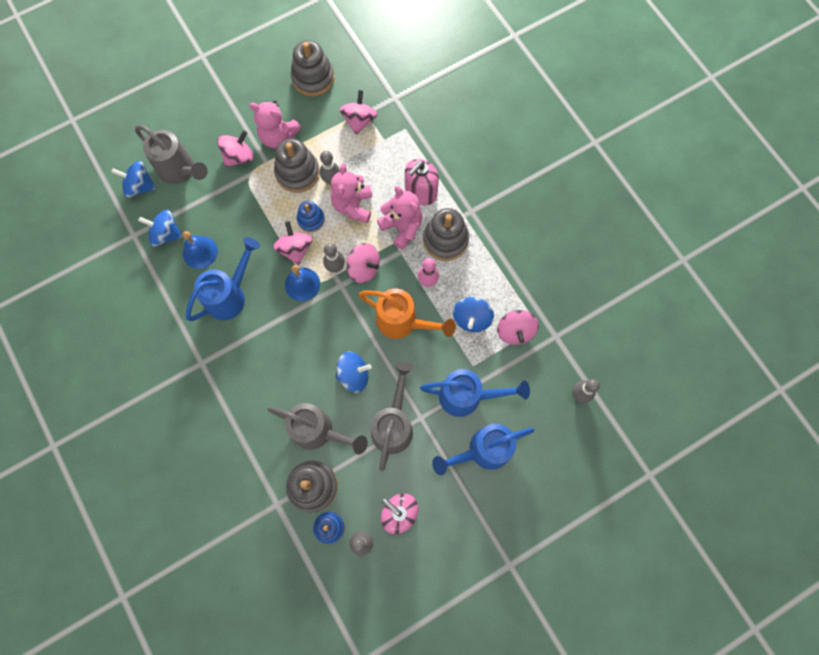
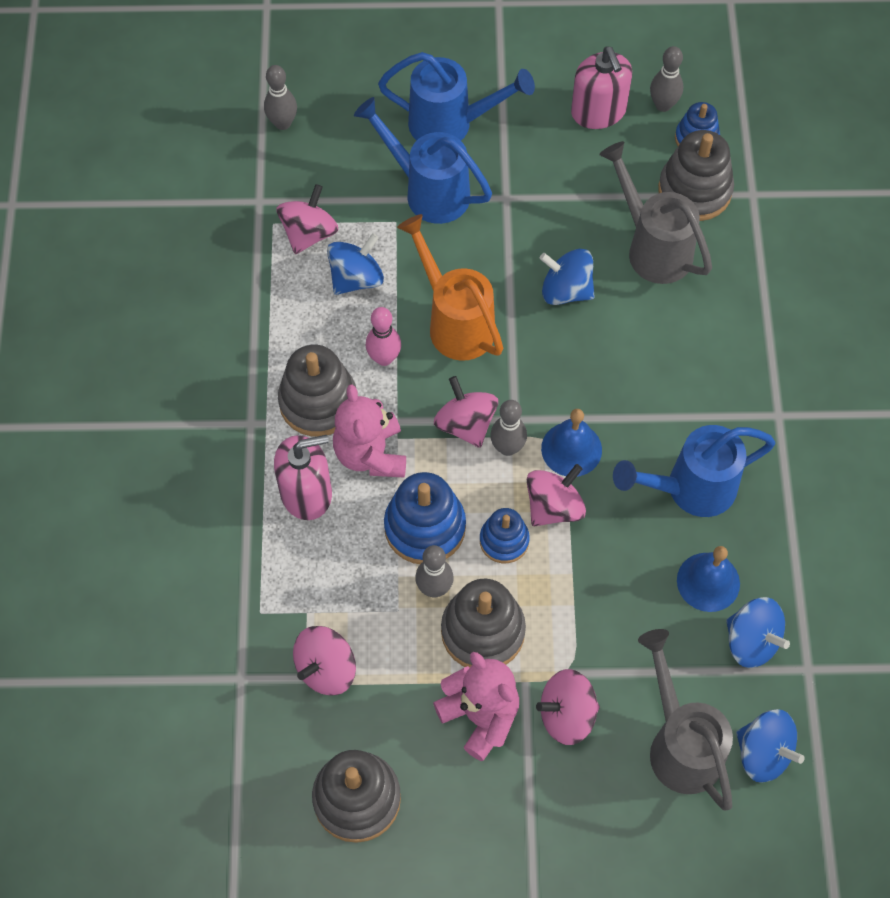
camera: 150 degrees left, 10 degrees down
(295, 249) = (554, 507): pink spinning top -> pink spinning top turned 150 degrees counterclockwise
(353, 206) = (425, 527): pink teddy bear -> blue stacking toy
(393, 424) = (547, 207): grey watering can -> none

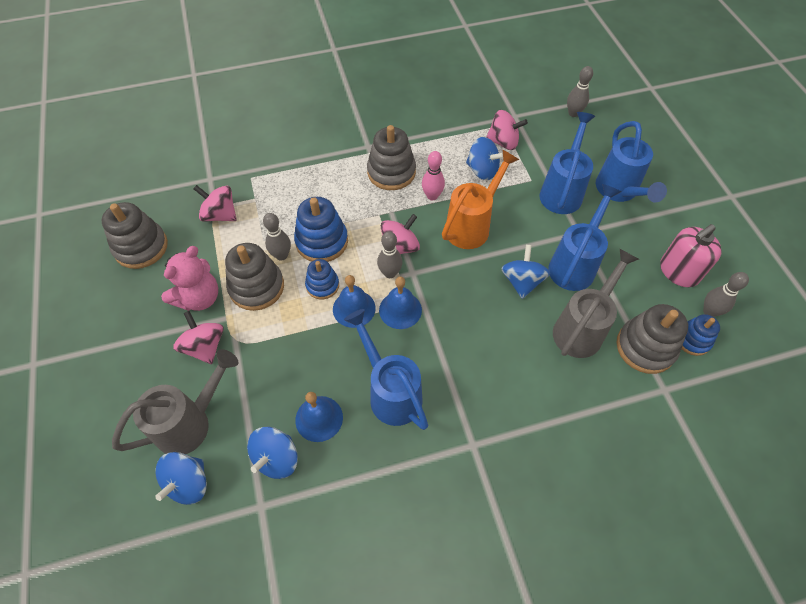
camera: 75 degrees right, 5 degrees down
(306, 493) = (330, 180): pink soap dispenser -> none
(371, 454) = (364, 204): pink teddy bear -> none
(554, 507) = (354, 308): pink spinning top -> blue bell
(555, 220) = (575, 264): none -> blue watering can

